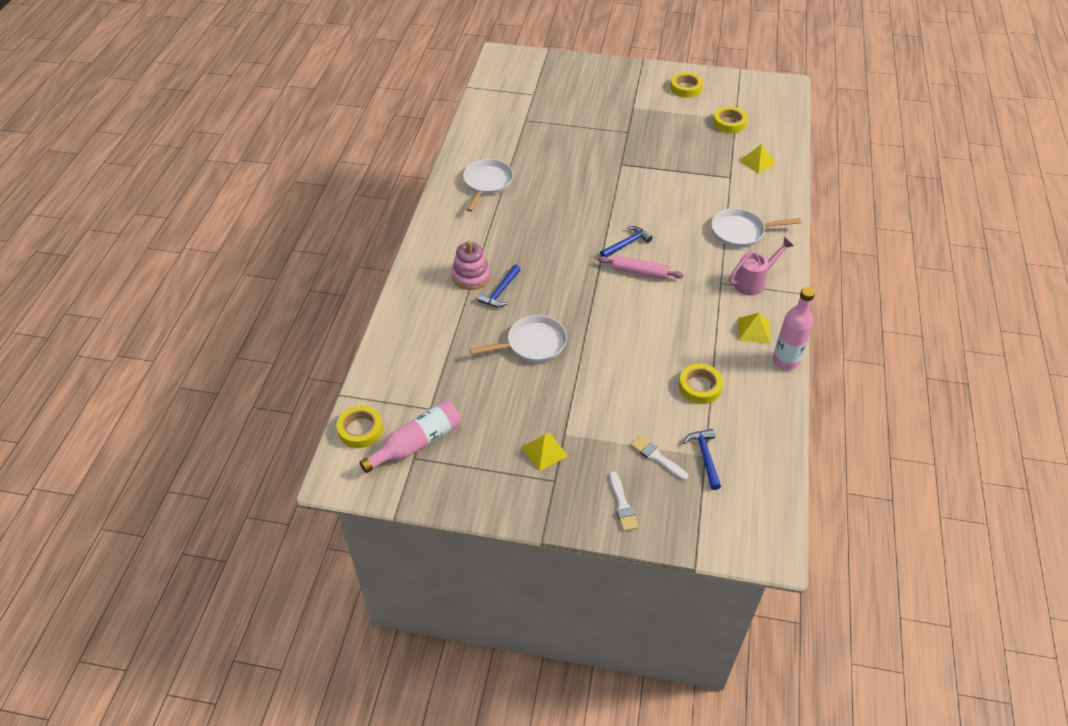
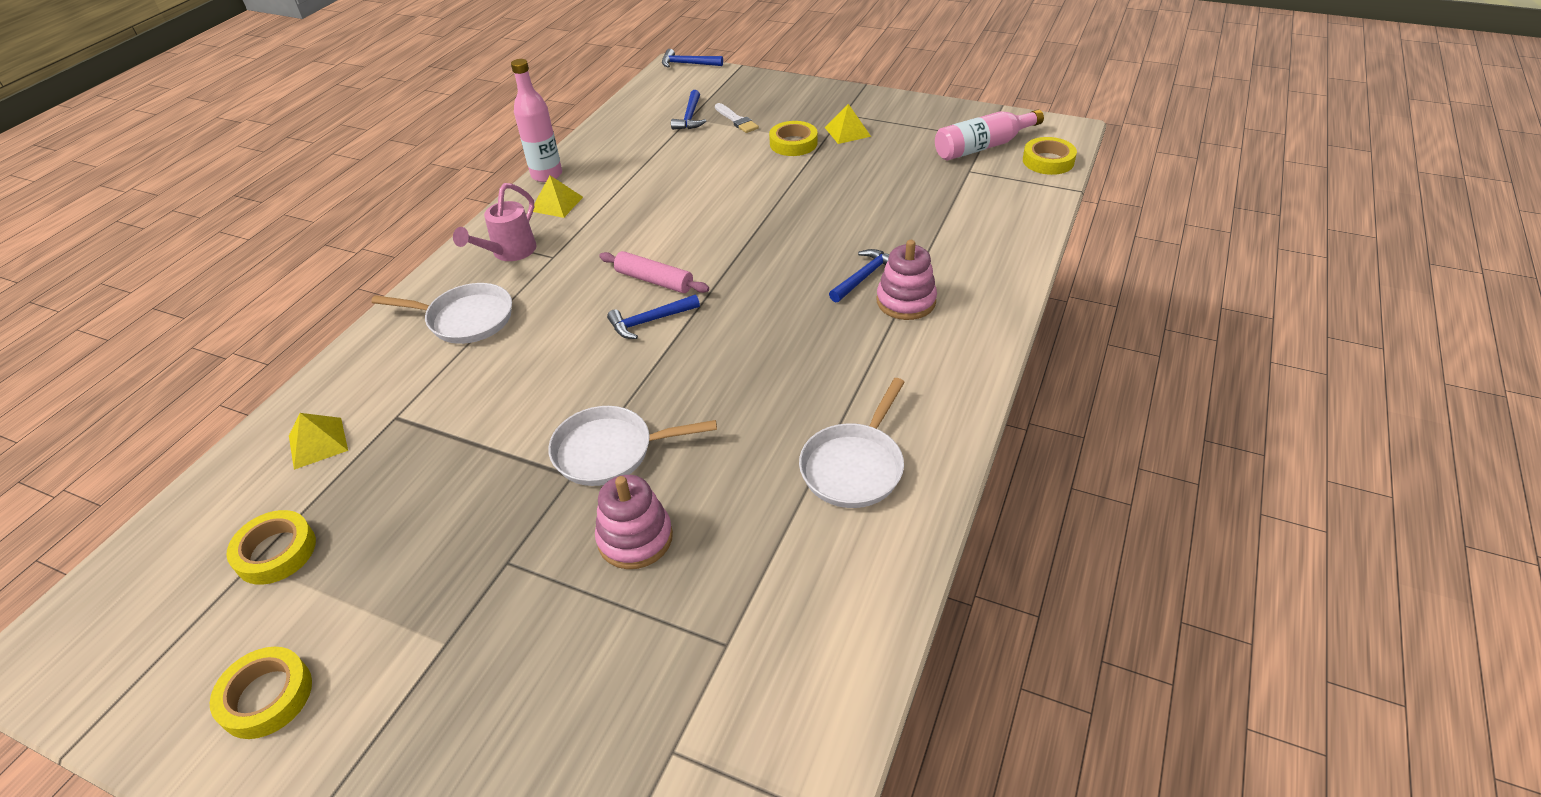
camera: 165 degrees left, 5 degrees down
(532, 344) = (835, 215): white pan -> white pan (610, 451)
(577, 145) = (635, 538): none -> pink stacking toy
(622, 505) = (785, 97): white brush -> none
(700, 386) = (658, 163): yellow tape -> yellow tape (793, 143)
(753, 282) = (509, 253): pink watering can -> pink watering can turned 45 degrees counterclockwise
(759, 561) = (687, 64): none -> blue hammer

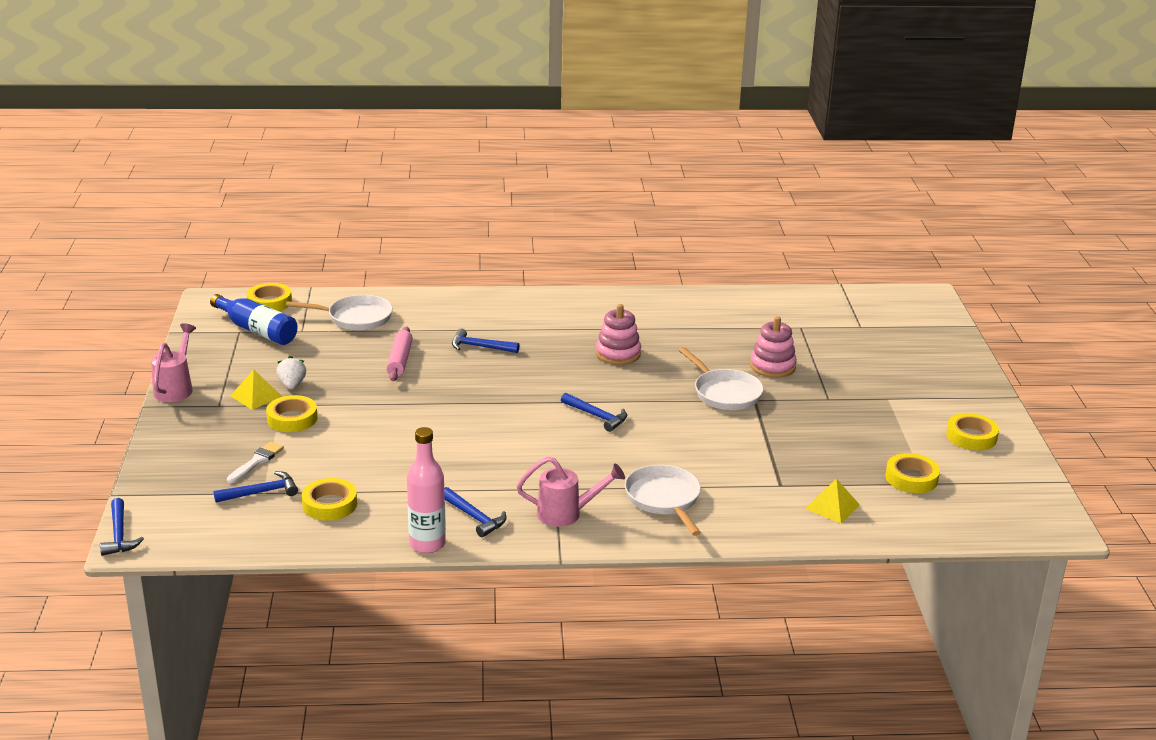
camera: 120 degrees left, 15 degrees down
(557, 204) = (474, 517): yellow pyramid -> blue hammer
(645, 142) = (329, 504): none -> yellow tape
(654, 280) = (549, 429): pink rolling pin -> pink rolling pin (400, 360)
(854, 466) = (660, 318): white pan -> white pan (356, 318)
(855, 151) = (292, 385): none -> white strawberry
(888, 98) = (176, 388): none -> pink watering can
(906, 301) = (497, 328): pink stacking toy -> pink stacking toy (618, 354)
(982, 146) = (257, 330): pink bottle -> blue bottle

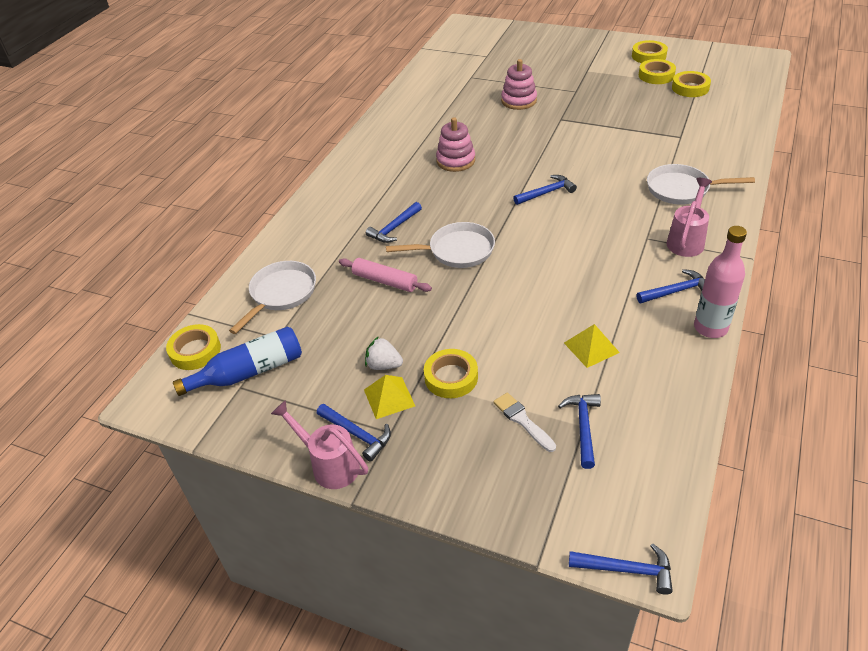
camera: 60 degrees left, 15 degrees up
(210, 392) = (357, 434): none -> blue hammer
(329, 504) = (624, 379): yellow tape -> yellow tape (656, 75)
(724, 393) = (544, 128): white pan -> white pan (457, 250)
(832, 506) = (715, 124): yellow pyramid -> yellow pyramid (591, 347)

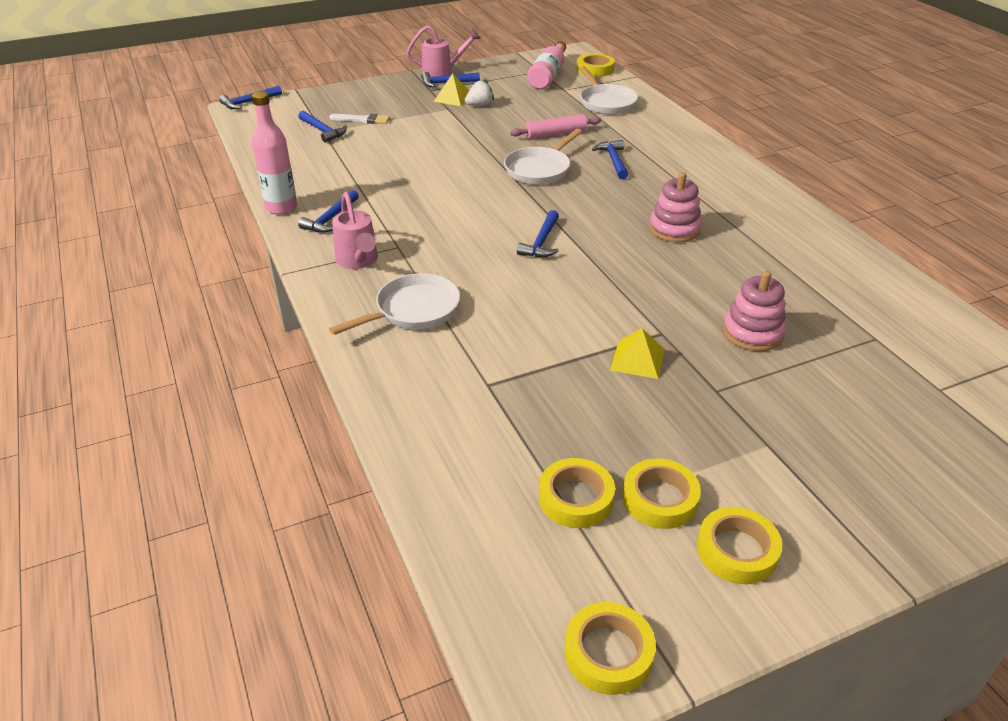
camera: 130 degrees right, 5 degrees down
(249, 372) = (548, 75): blue bottle -> pink bottle
(451, 377) = (431, 117): yellow tape -> yellow tape (608, 653)
(591, 347) = (360, 162): yellow pyramid -> yellow pyramid (638, 359)

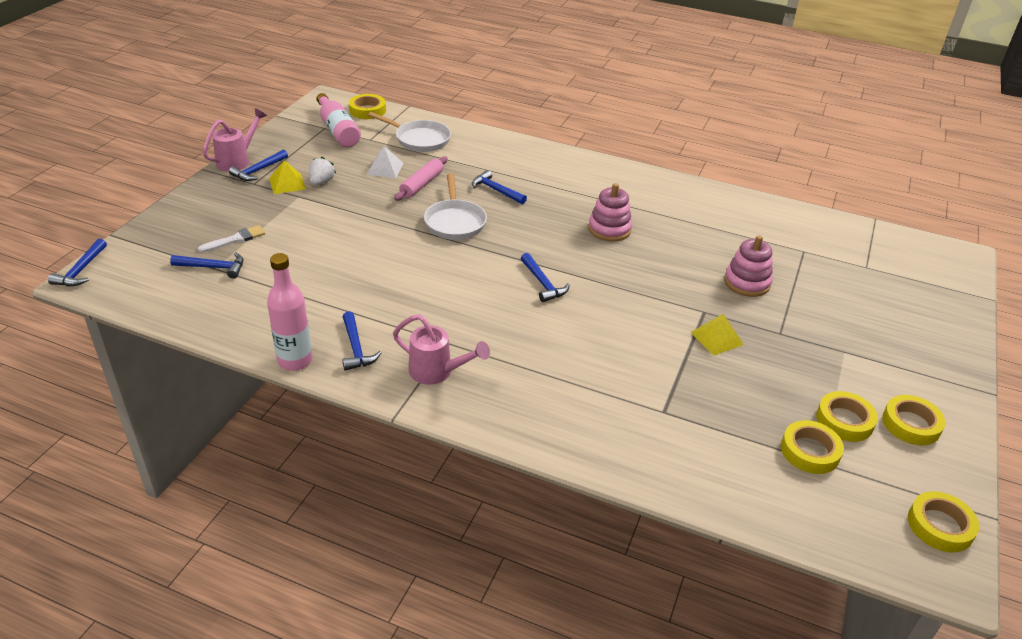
camera: 45 degrees left, 0 degrees up
(413, 310) = (538, 388): white pan -> none
(543, 113) = (385, 168): none -> white pyramid

